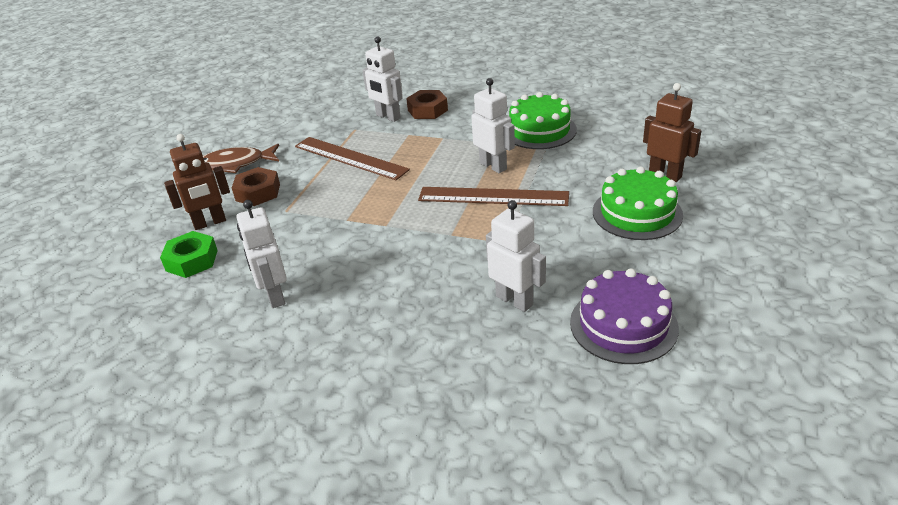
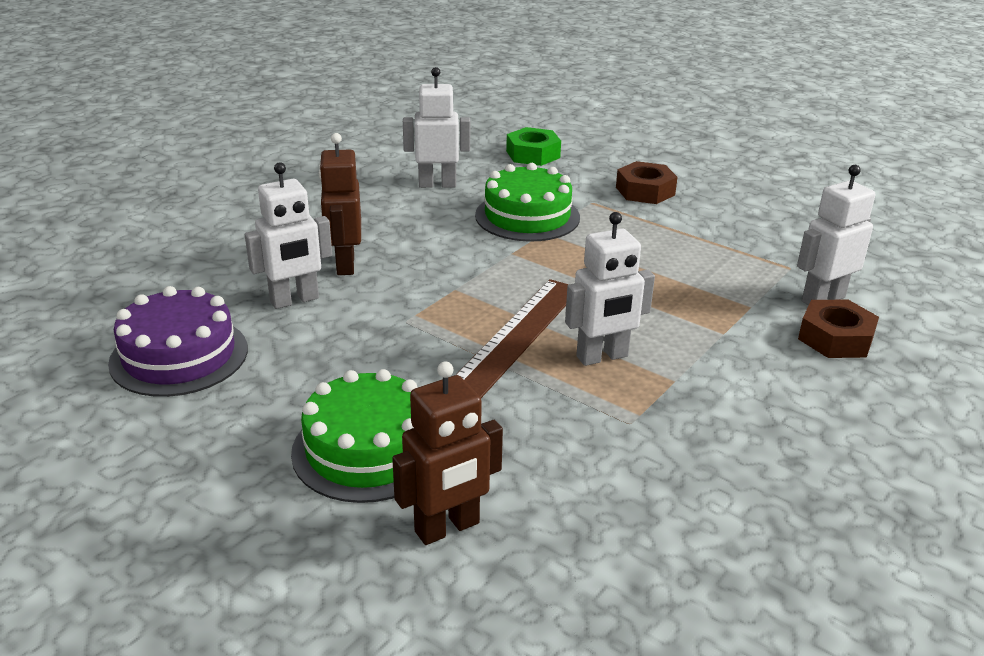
camera: 105 degrees right, 5 degrees down
(210, 223) = (597, 165): brown robot -> brown robot (344, 264)
(235, 164) = (724, 183): brown fish -> none
(350, 158) = (699, 253): brown ruler -> none
(539, 130) = (701, 435): green cake -> green cake (527, 216)

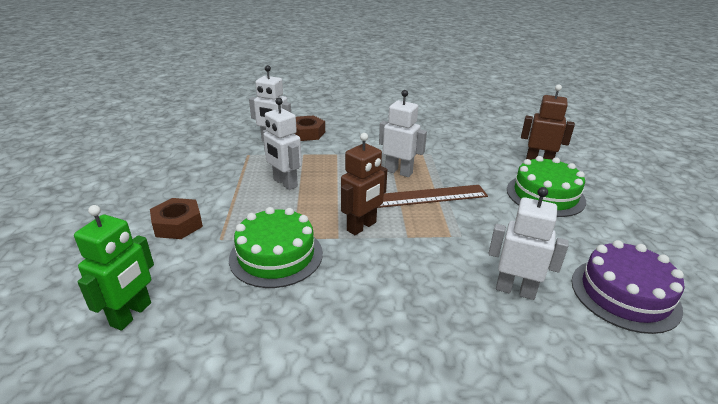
camera: 130 degrees left, 0 degrees up
(344, 264) = (450, 298): brown robot -> brown robot (362, 227)
(437, 184) = (262, 338): white robot -> white robot (285, 183)
(533, 154) = (132, 314): green nut -> green robot

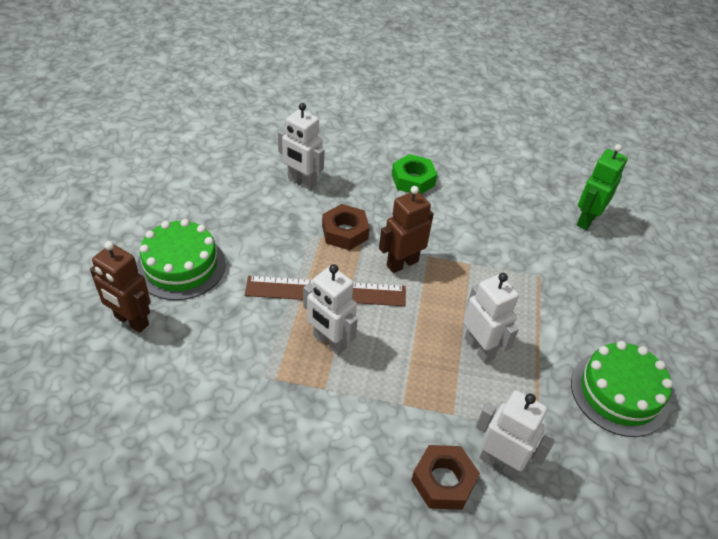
camera: 170 degrees left, 15 degrees up
(178, 224) = (587, 303): brown nut -> brown nut (345, 232)
(276, 255) = (485, 247): green cake -> green cake (619, 393)
(378, 325) = (413, 180): none -> green nut
(624, 294) = (223, 163): purple cake -> none

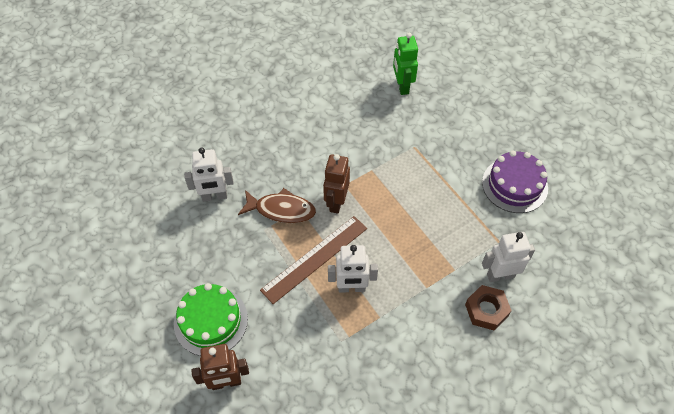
camera: 40 degrees left, 10 degrees up
(345, 232) = (281, 210): brown nut -> brown fish
(413, 180) = (280, 138): green nut -> none
(479, 348) = (429, 219): white robot -> none
(619, 393) = (514, 185): green cake -> purple cake

